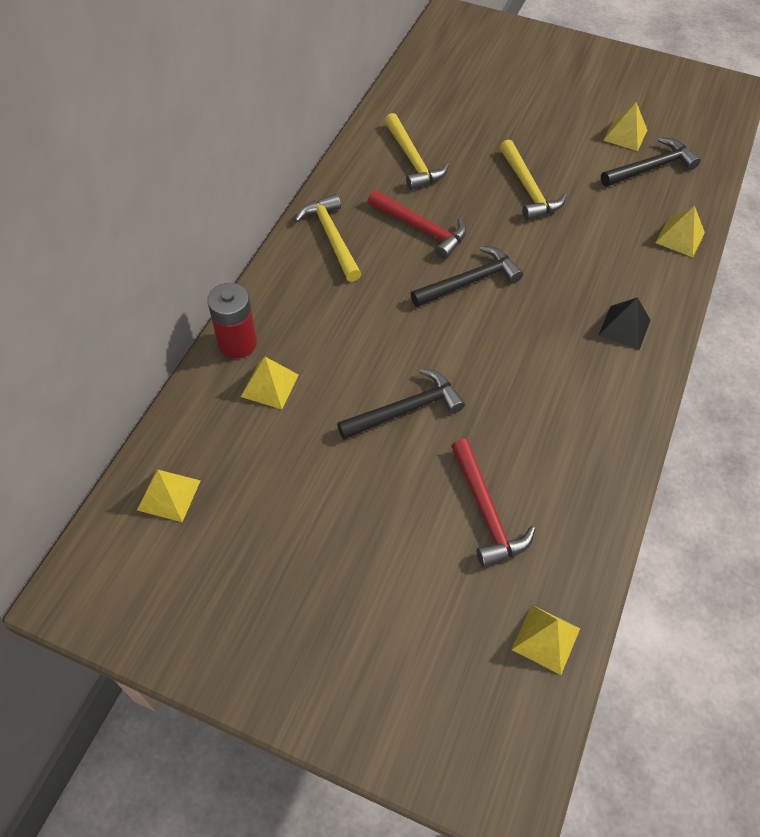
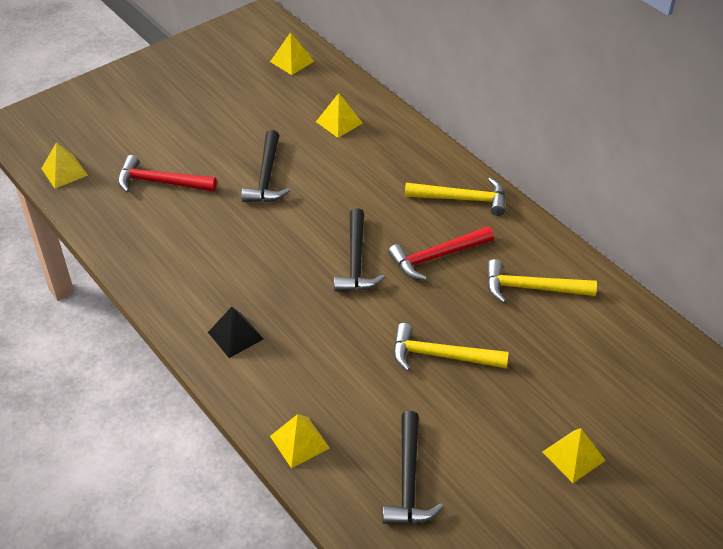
camera: 120 degrees right, 10 degrees down
(237, 343) = (387, 118): red battery -> none
(625, 135) = (474, 489): yellow pyramid -> yellow pyramid (573, 456)

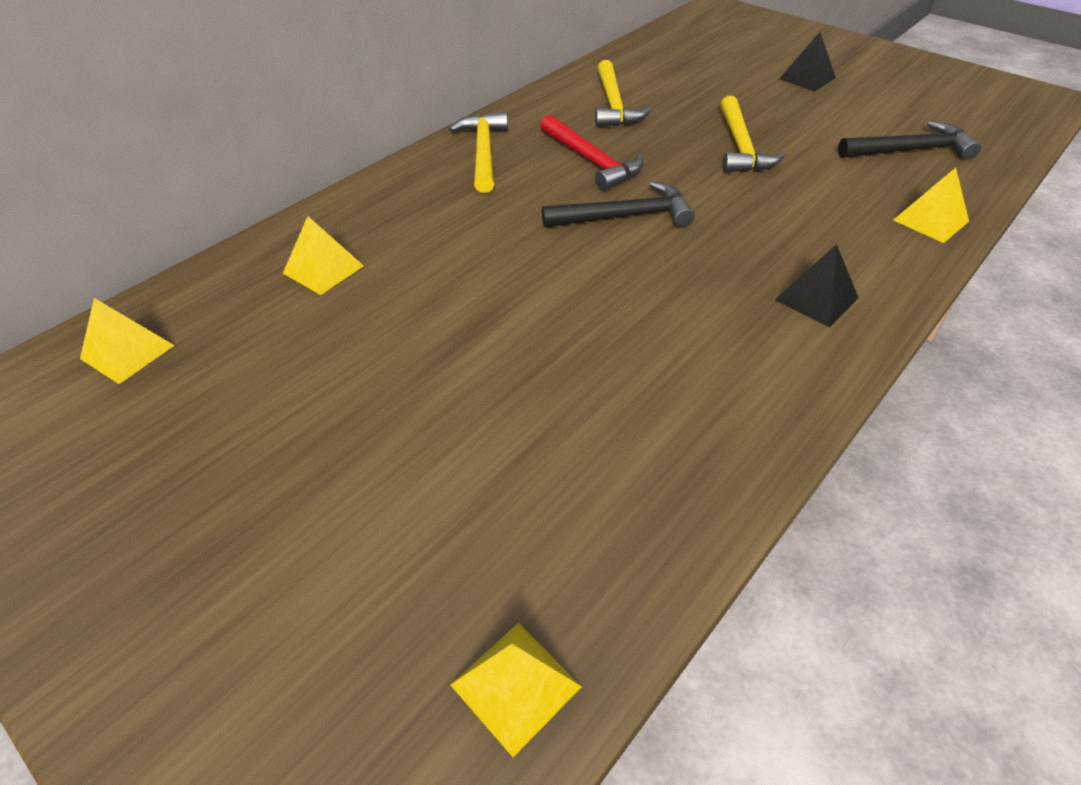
camera: 100 degrees left, 0 degrees up
(160, 182) = (514, 471): red hammer -> none
(266, 177) = (471, 327): black hammer -> none
(573, 456) = (807, 78): yellow pyramid -> black pyramid

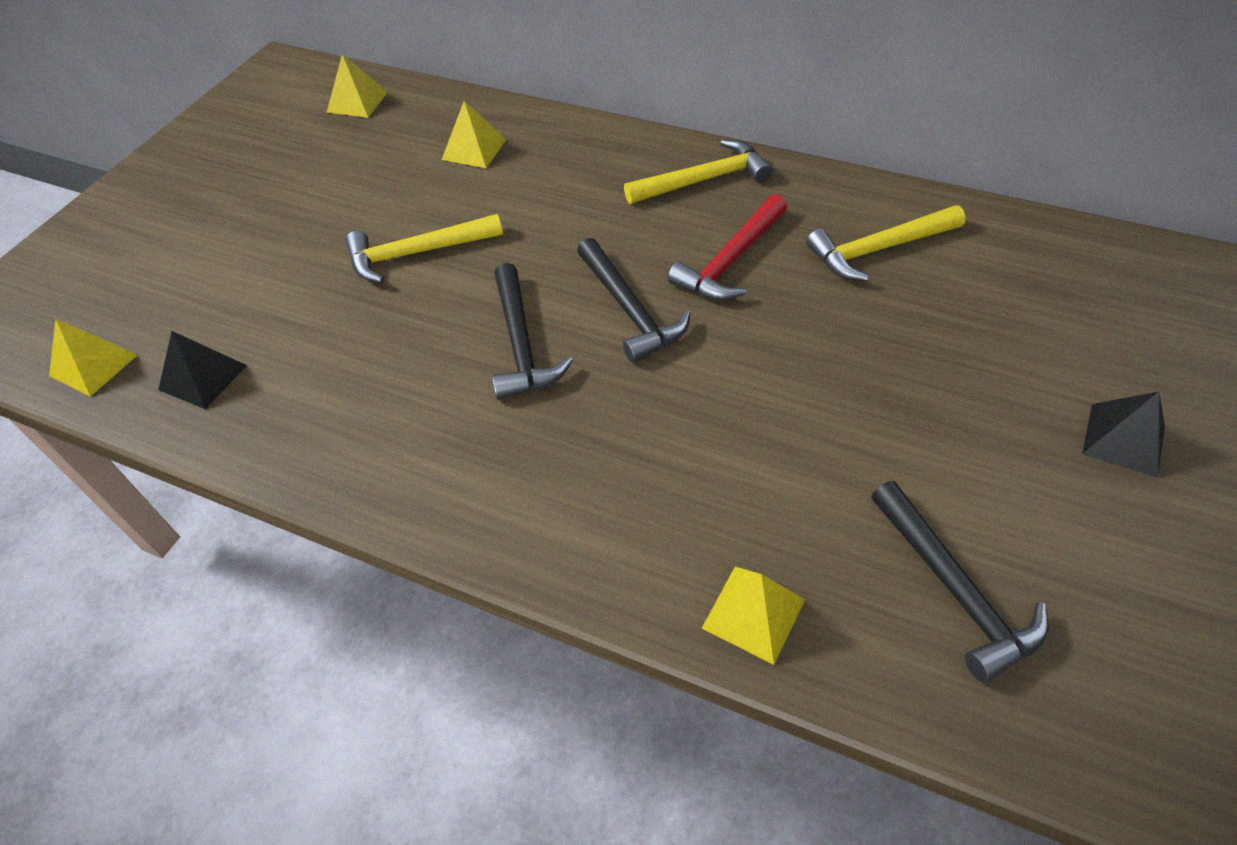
camera: 75 degrees right, 5 degrees up
(641, 280) = (521, 344): none -> black hammer
(740, 146) = (843, 385): yellow hammer -> yellow hammer (417, 253)
(816, 298) = (533, 493): black pyramid -> black pyramid (203, 377)

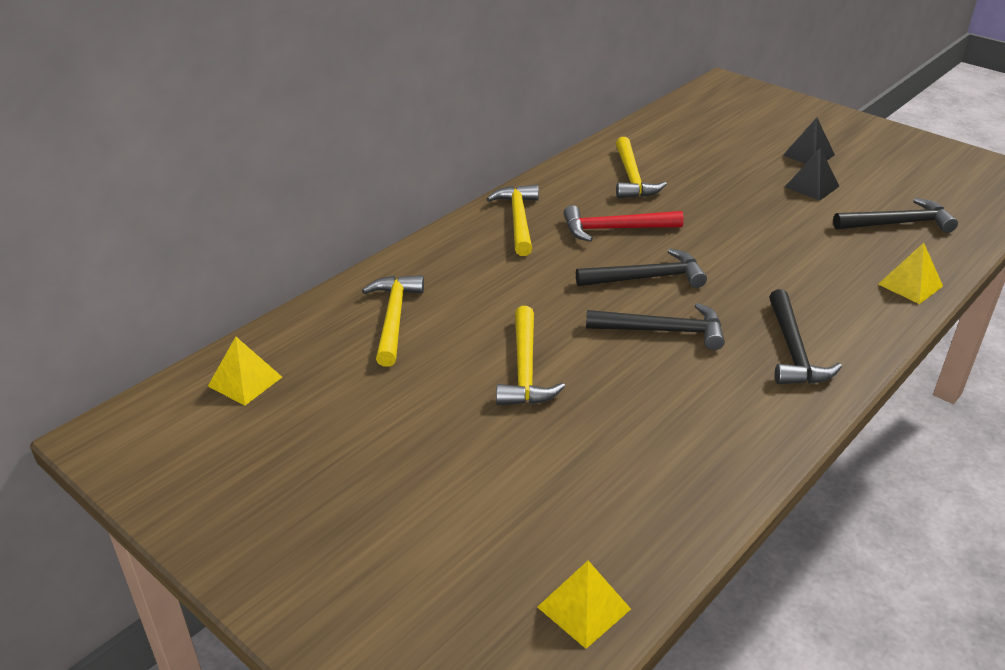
camera: 75 degrees left, 15 degrees down
(203, 377) = (634, 519): black pyramid -> black pyramid (812, 186)
(474, 149) = (394, 318): yellow pyramid -> yellow hammer
(521, 475) = (793, 350): none -> black hammer
(730, 260) = (615, 229): red hammer -> red hammer turned 120 degrees clockwise

